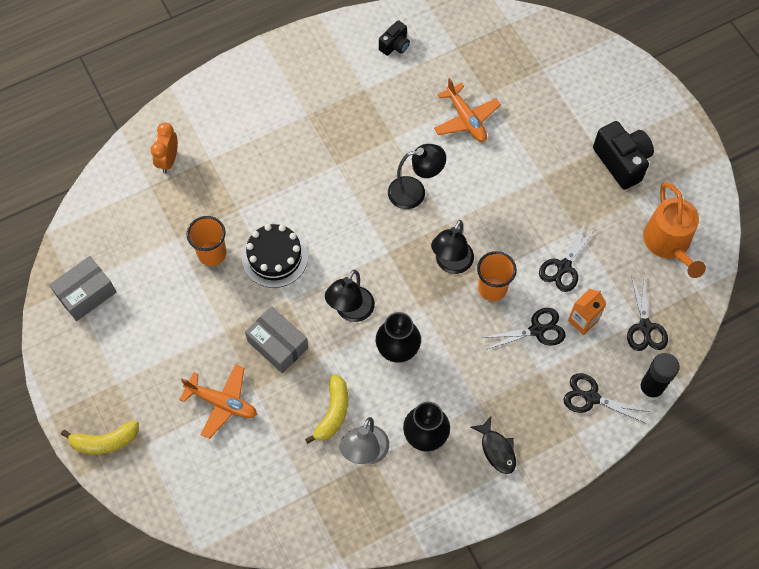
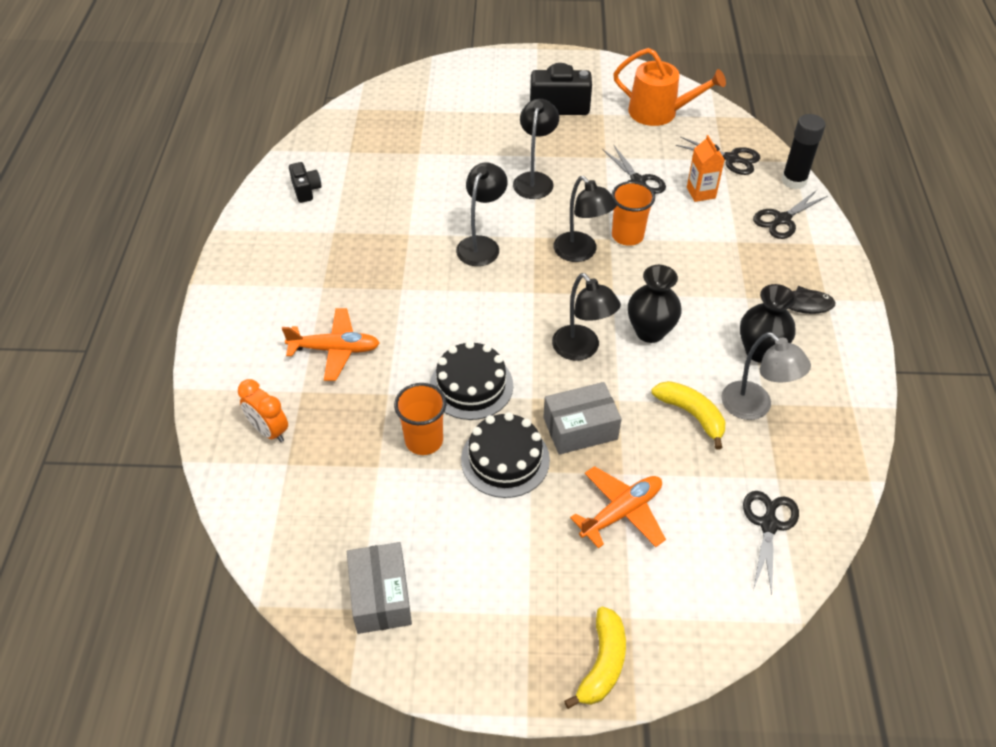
camera: 60 degrees left, 15 degrees down
(225, 310) = (505, 459): none -> black cake
(466, 119) = (432, 177): orange plane -> orange plane (335, 349)
(513, 191) = (535, 179): none -> black lamp
(537, 330) = (691, 225): black scissors -> black scissors (768, 525)

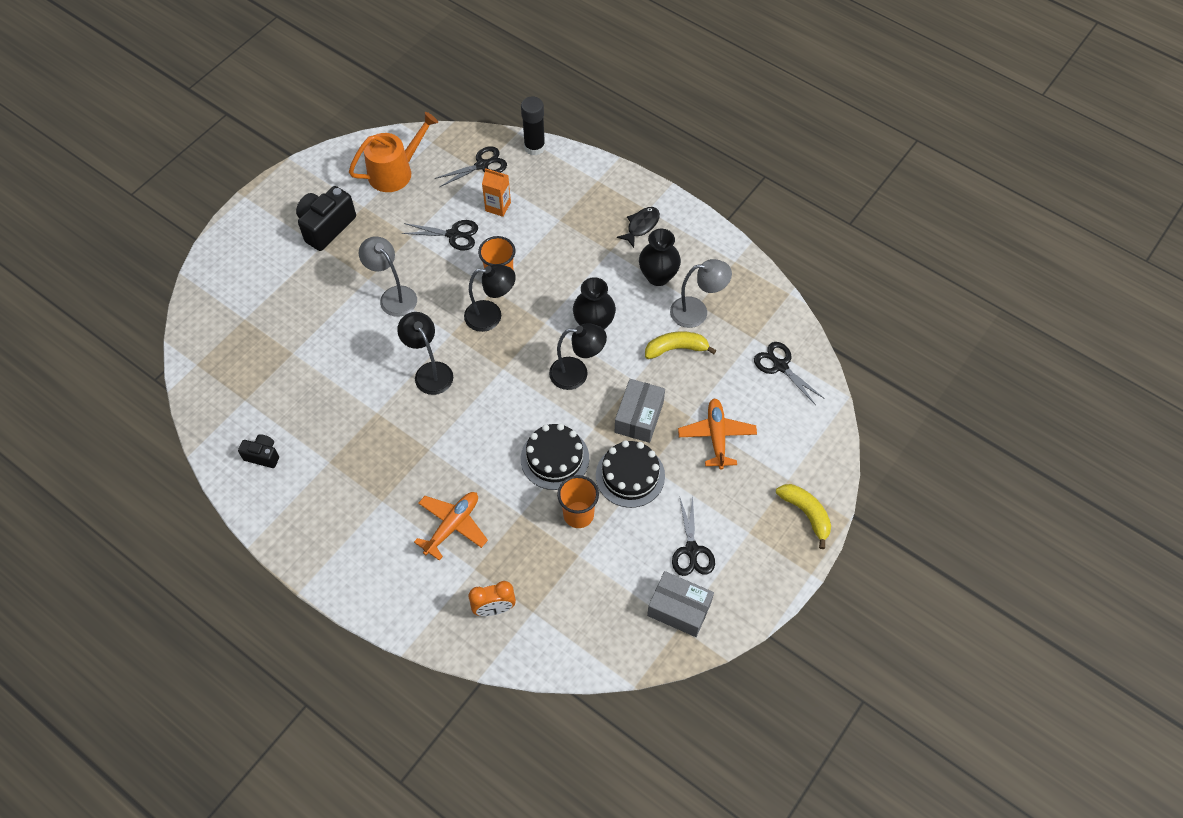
camera: 55 degrees left, 10 degrees up
(535, 179) = (393, 296): black lamp -> grey lamp
(782, 219) = (563, 180): black scissors -> black scissors (691, 550)

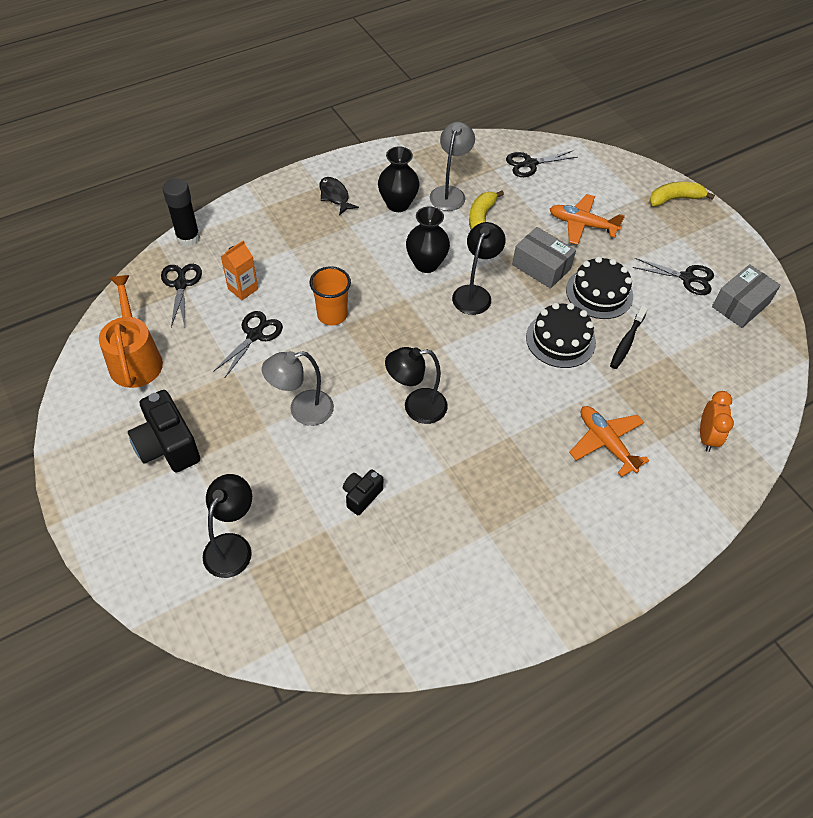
camera: 70 degrees left, 5 degrees down
(263, 455) = (452, 599): black camera -> black camera (361, 496)
(491, 316) = (374, 336): black lamp -> black lamp (232, 546)
(578, 515) = (626, 342): orange cup -> black toothbrush

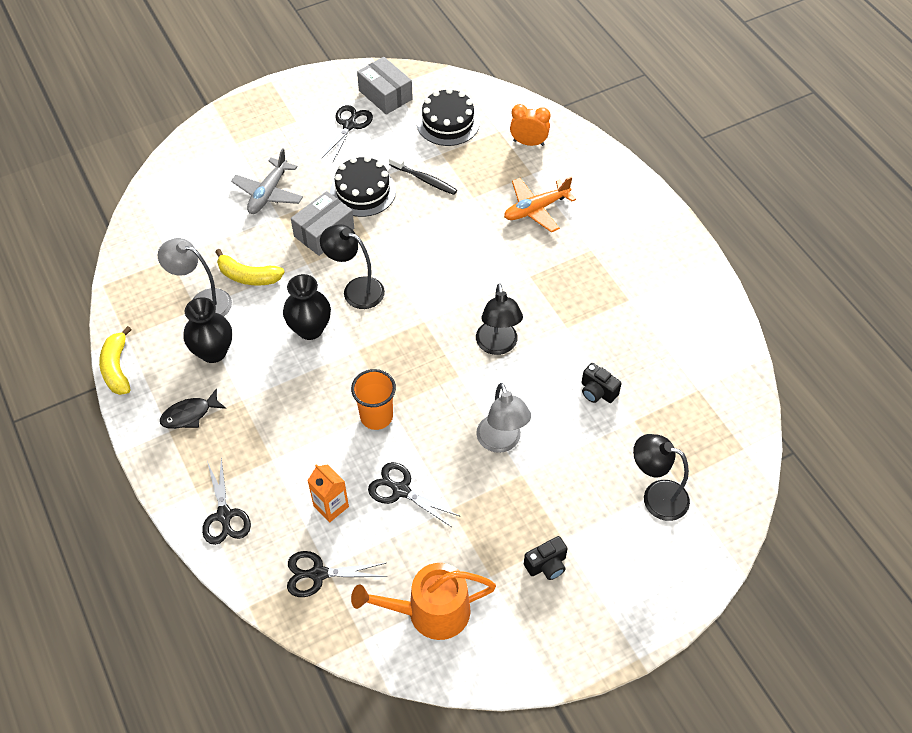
camera: 85 degrees left, 0 degrees up
(167, 446) = (546, 565): black camera -> black camera, size x0.56
(188, 238) = (240, 573): black glue stick -> none
(530, 164) = (167, 226): black scissors -> black scissors (224, 515)
(560, 339) = (419, 227): black cake -> black cake (448, 123)
(582, 224) = (268, 193): orange plane -> grey plane
(675, 199) = (242, 117): yellow banana -> yellow banana (117, 368)

